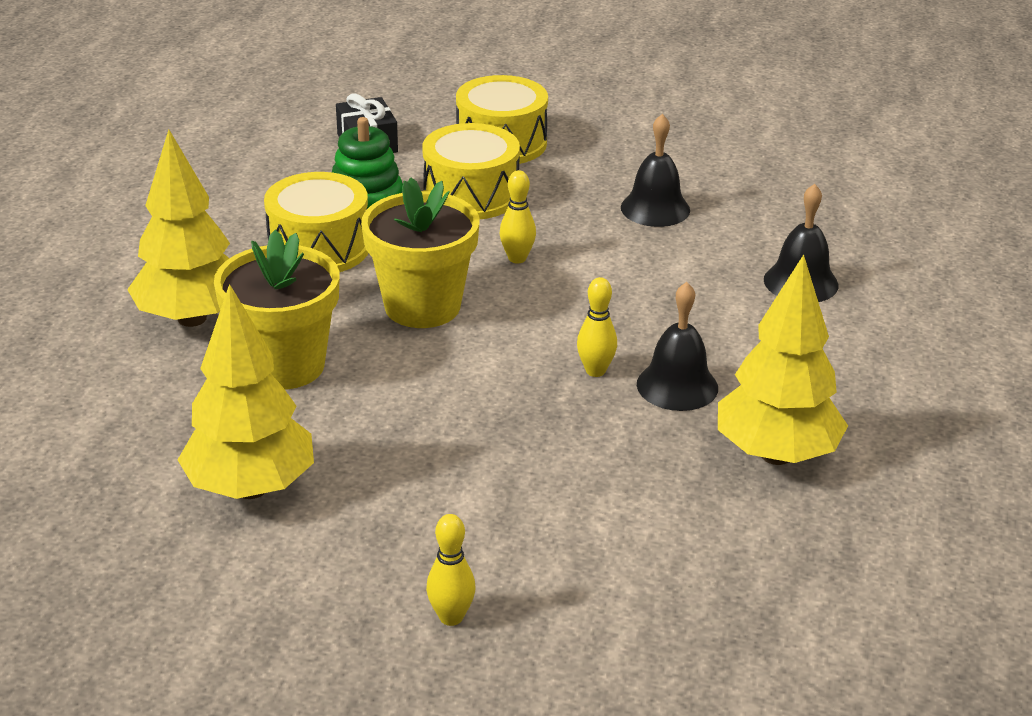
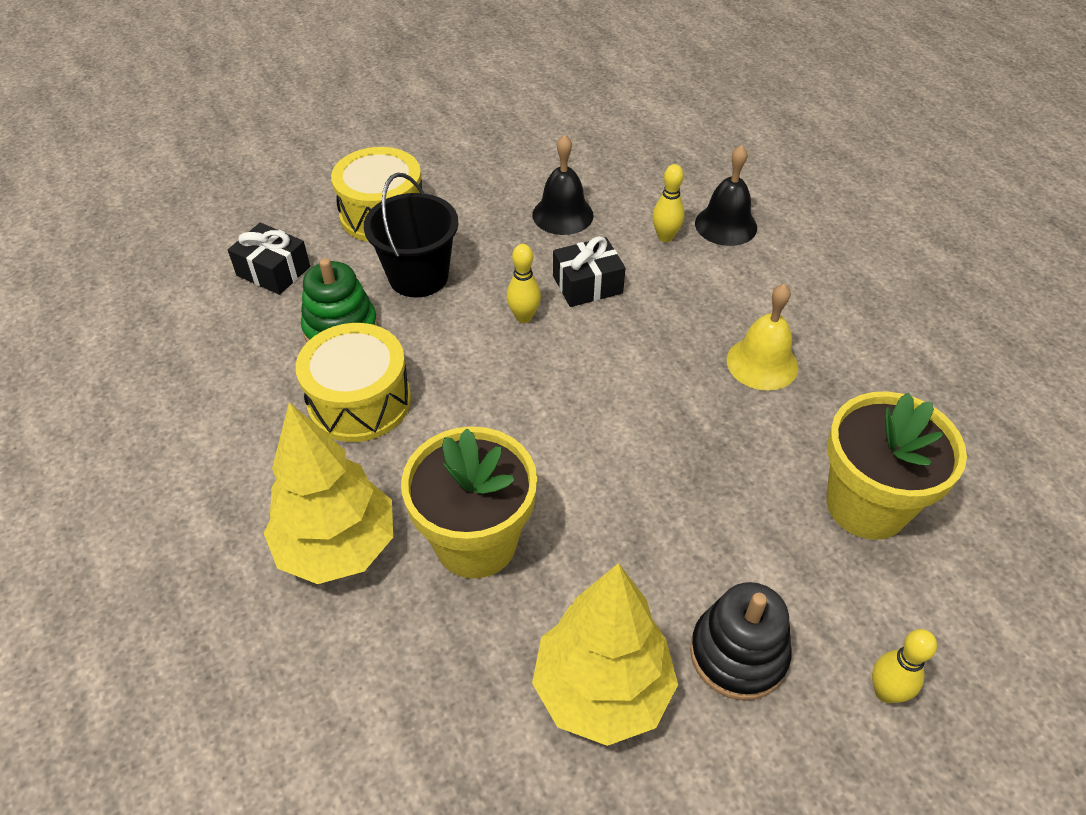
camera: 40 degrees left, 15 degrees up
(374, 529) = (738, 654): none -> black stacking toy
(422, 306) = (510, 407): yellow flower pot -> yellow flower pot (866, 505)
(471, 195) = (418, 276): yellow drum -> black bucket
(595, 371) = (698, 386): yellow bowling pin -> yellow bowling pin (665, 237)
(603, 263) = (587, 284): none -> black gift
(677, 386) = (762, 363): black bell -> yellow bell
(776, 455) = (885, 381): yellow tree -> none

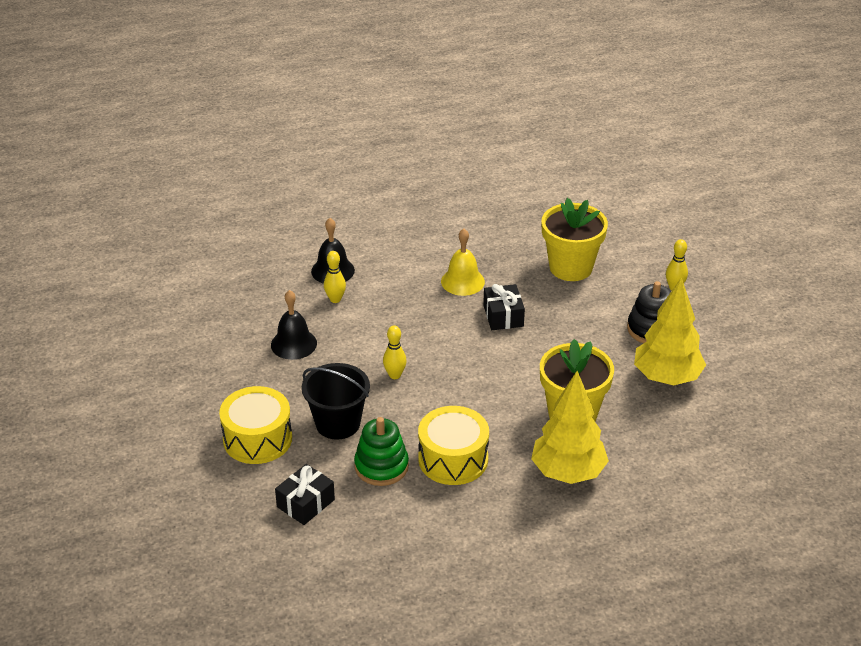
camera: 80 degrees left, 10 degrees down
(587, 284) = (372, 342): black gift -> black gift (503, 316)

